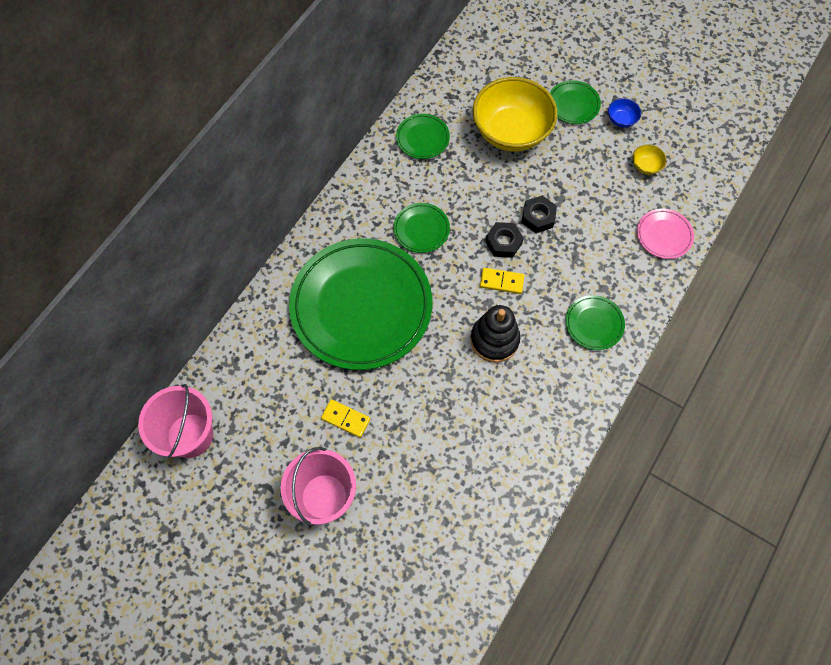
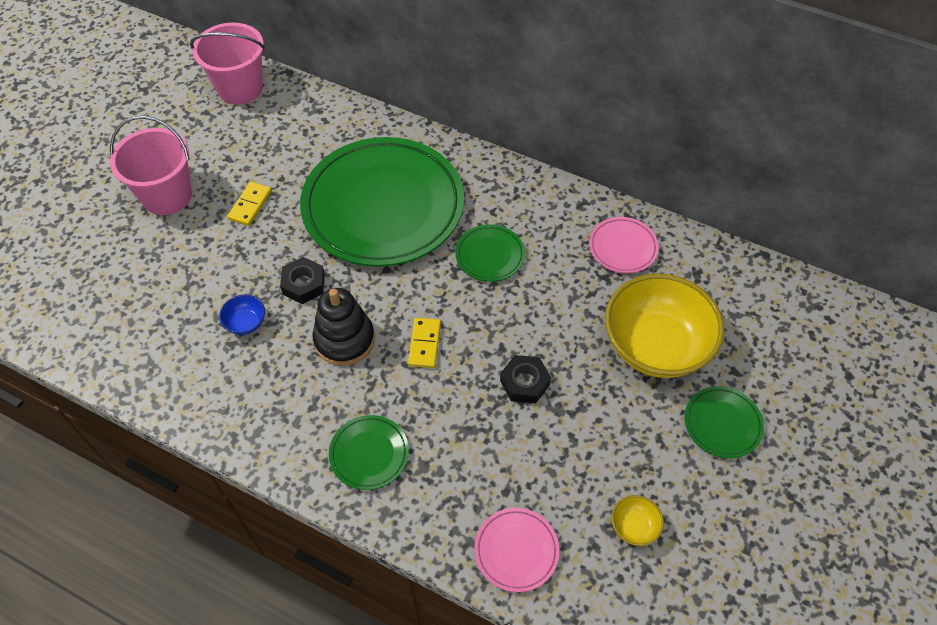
camera: 85 degrees right, 10 degrees down
(422, 138) = (622, 247): green plate -> pink plate
(503, 242) = (481, 344): black nut -> black nut (304, 284)
(621, 120) = (711, 491): blue bowl -> blue bowl (246, 323)

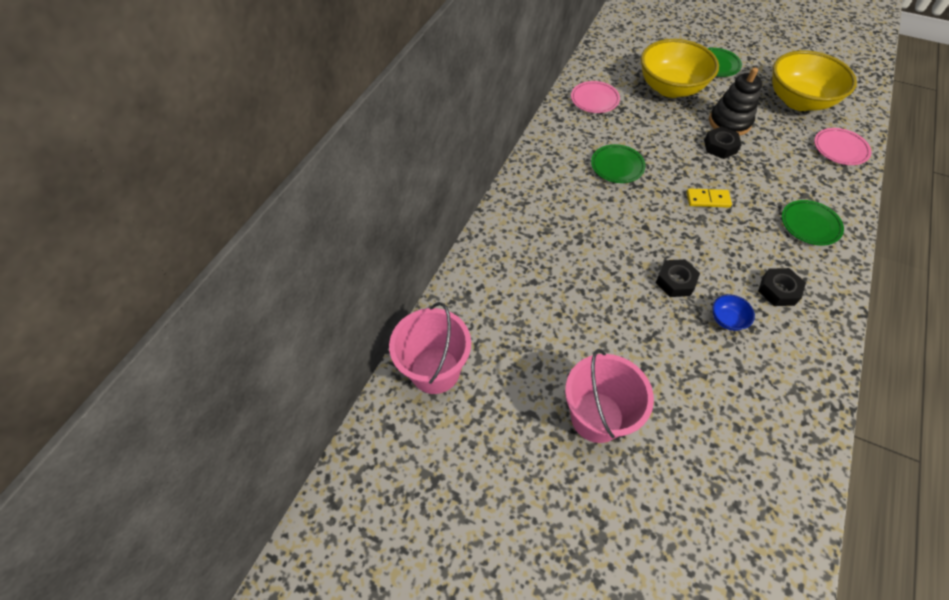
camera: 90 degrees left, 0 degrees up
(250, 205) = (596, 336): yellow domino -> none
(274, 385) = (778, 290): none -> black nut
(344, 339) = (720, 248): black stacking toy -> black stacking toy (729, 122)
(383, 207) = (581, 233): green plate -> none
(634, 526) = (798, 101): yellow bowl -> yellow bowl, size x2.49

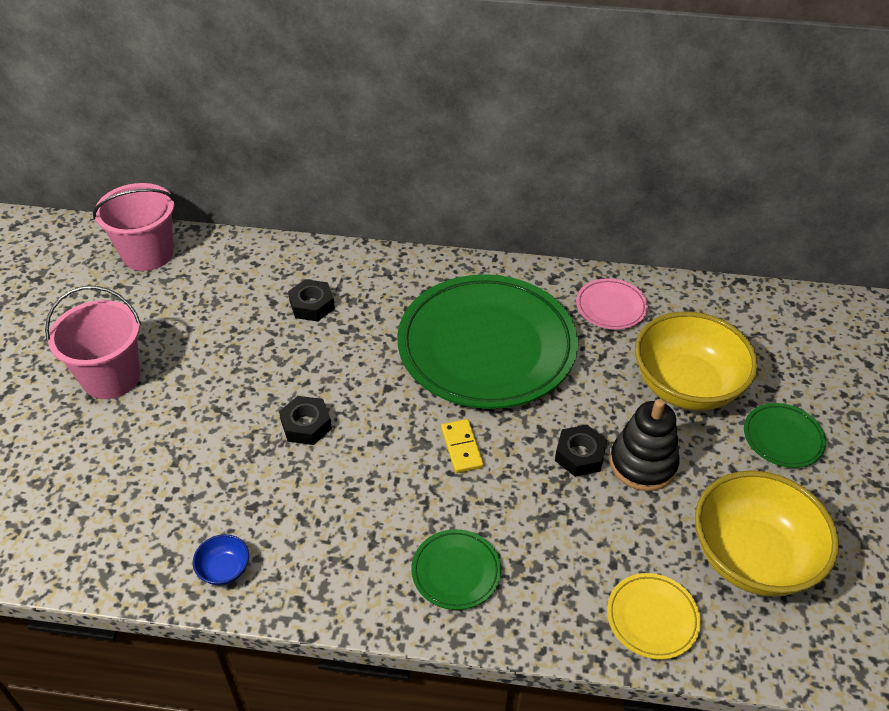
camera: 70 degrees right, 10 degrees down
(617, 166) = (486, 347): green plate -> green plate, size x2.42
(727, 319) = (259, 480): blue bowl -> blue bowl (224, 569)
(778, 290) = (320, 534): black nut -> black nut (312, 305)
(840, 149) = (652, 618): pink plate -> yellow plate

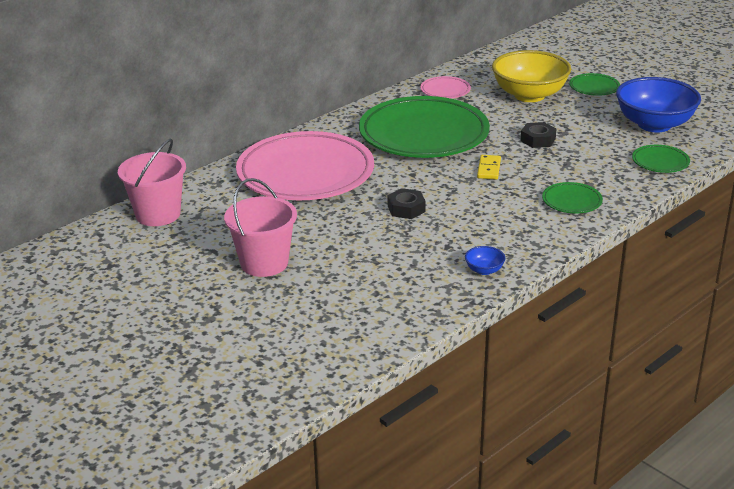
camera: 50 degrees left, 15 degrees down
(312, 305) = (305, 173): black nut -> pink plate
(461, 447) = (488, 169): yellow domino -> yellow domino turned 75 degrees clockwise
(643, 463) = (565, 126): black stacking toy -> none
(652, 618) = (660, 162): yellow plate -> green plate
(752, 557) = (654, 124): yellow bowl -> blue bowl

